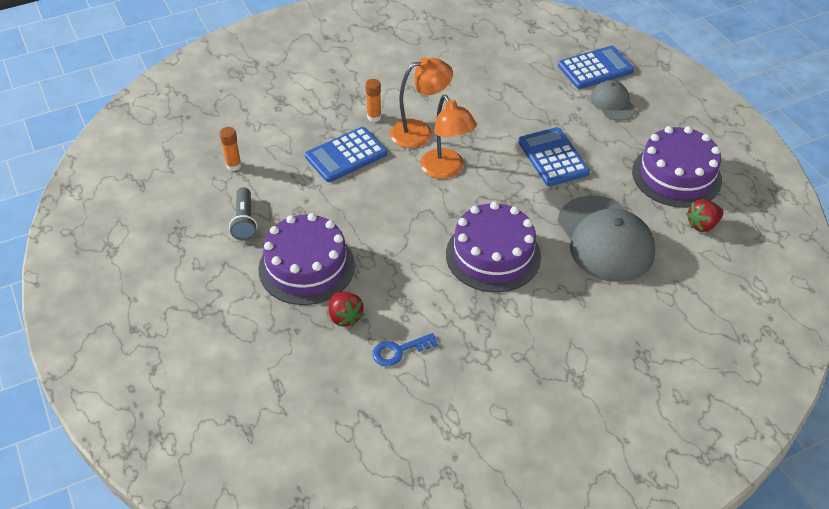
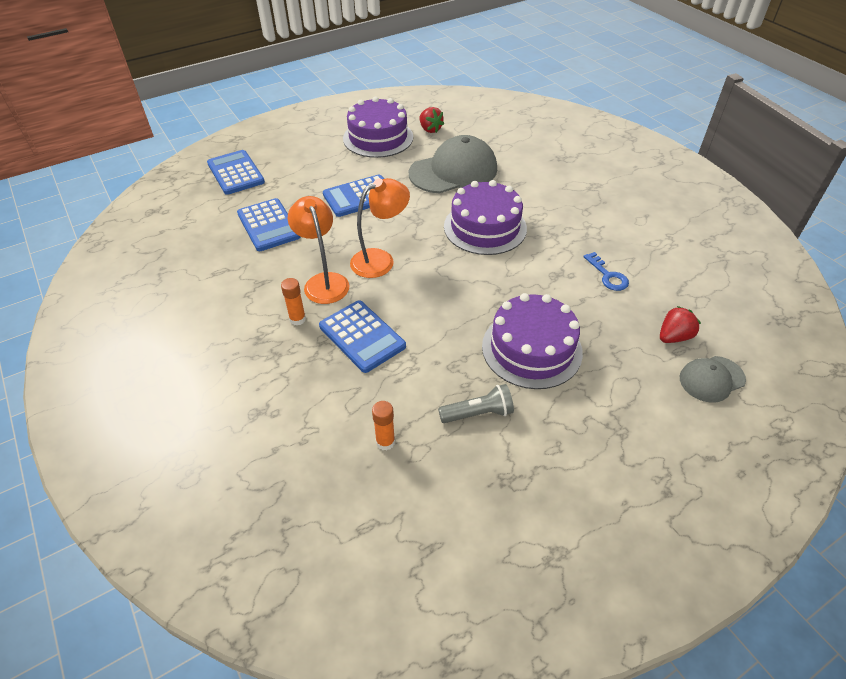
camera: 95 degrees left, 0 degrees up
(345, 317) = (584, 313): red strawberry -> red strawberry (674, 337)
(506, 94) = (268, 225): none -> blue calculator
(612, 103) = (287, 165): grey cap -> grey cap (711, 379)

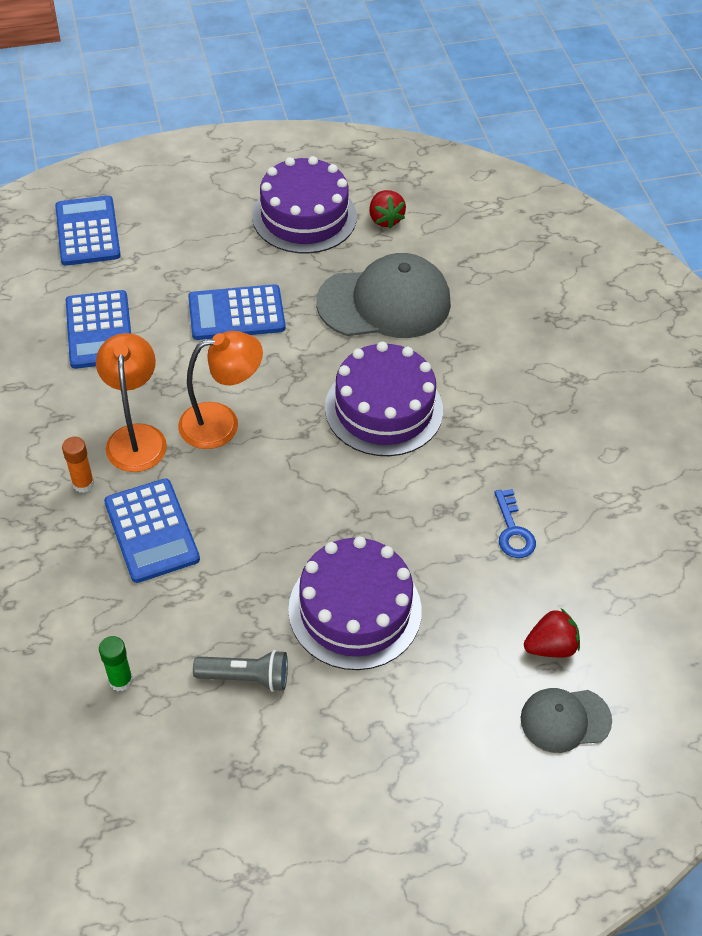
camera: 15 degrees right, 5 degrees up
(385, 442) = (121, 680): orange glue stick -> green glue stick

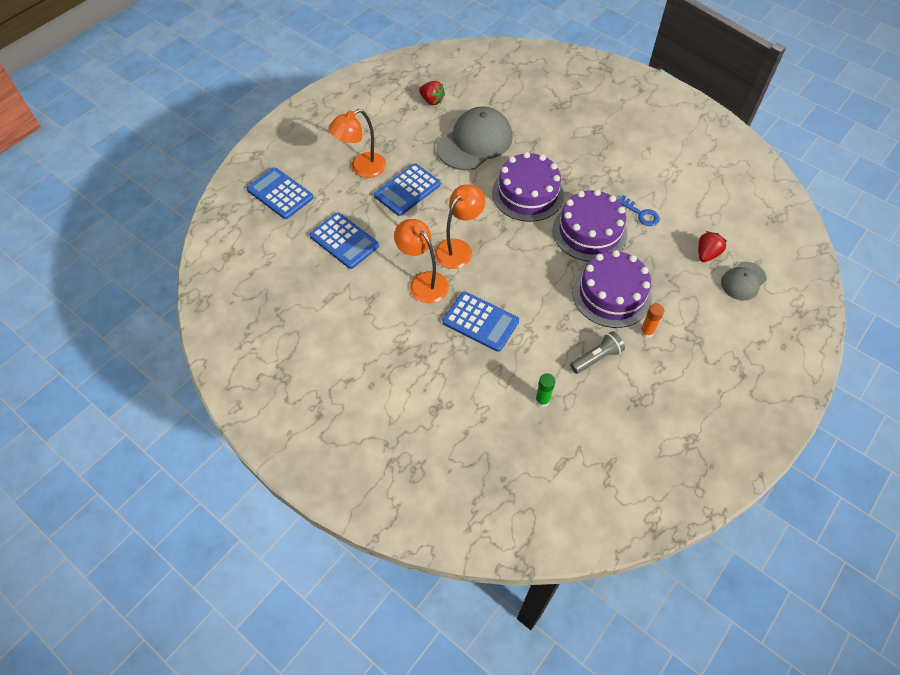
camera: 35 degrees left, 5 degrees up
(83, 484) = (421, 322): orange glue stick -> orange glue stick (646, 332)
(210, 255) = (361, 168): none -> orange lamp
(304, 216) = (389, 121): purple cake -> purple cake (589, 232)

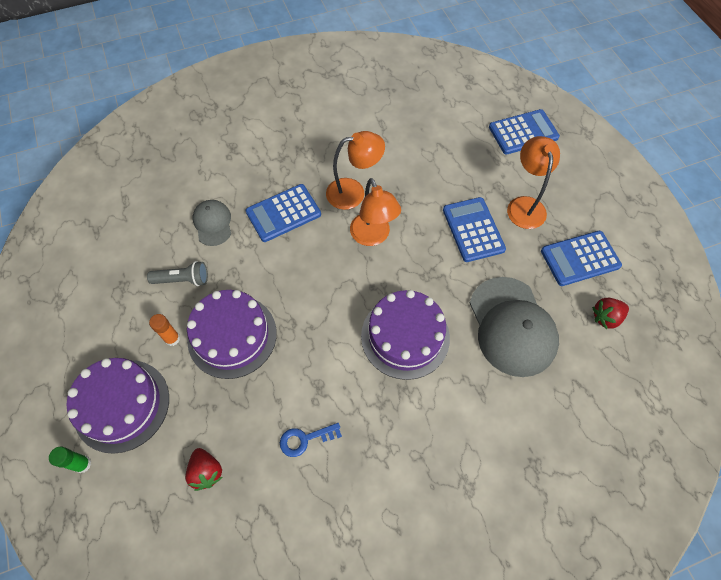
camera: 120 degrees right, 5 degrees up
(344, 241) = (437, 156): blue calculator -> blue calculator (580, 258)
(542, 400) = (181, 217): green glue stick -> green glue stick (82, 464)
(589, 232) = (317, 366): purple cake -> purple cake (122, 405)
(596, 358) = (183, 280): grey flashlight -> grey flashlight turned 90 degrees counterclockwise
(743, 281) = (148, 484): grey cap -> grey cap (213, 223)

